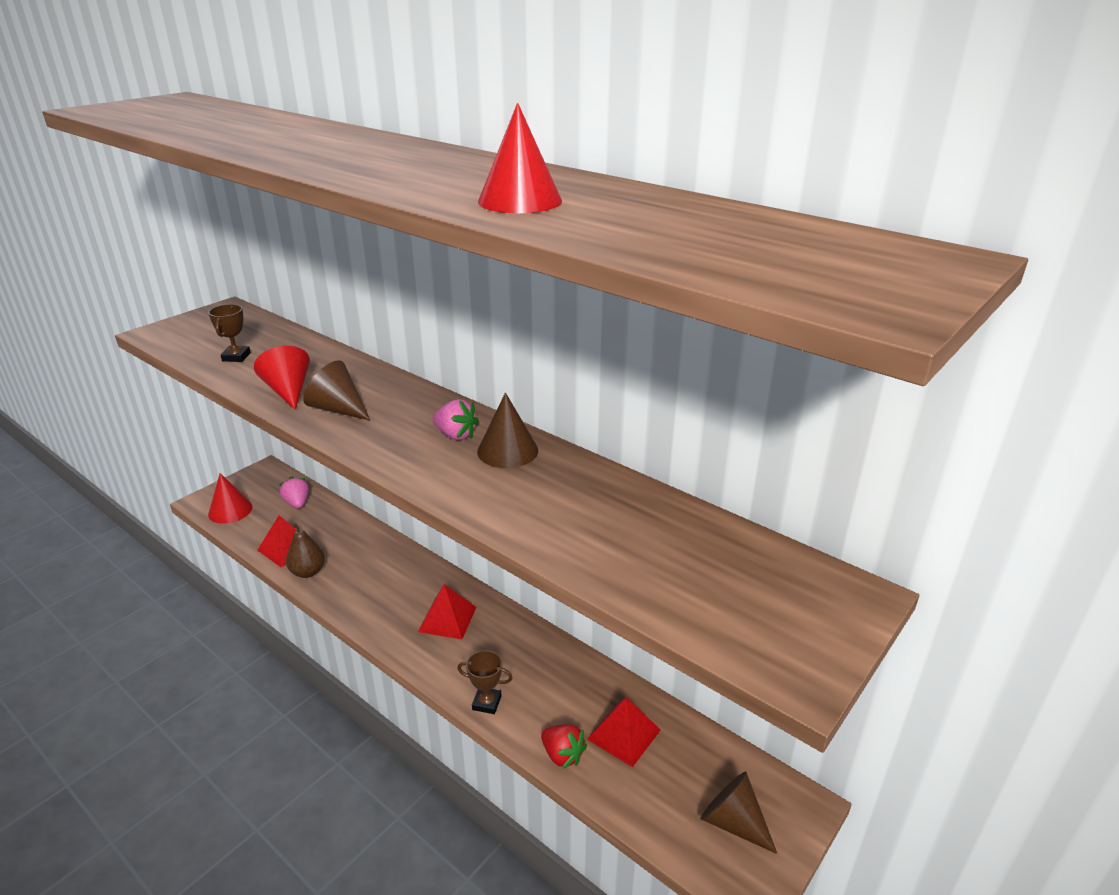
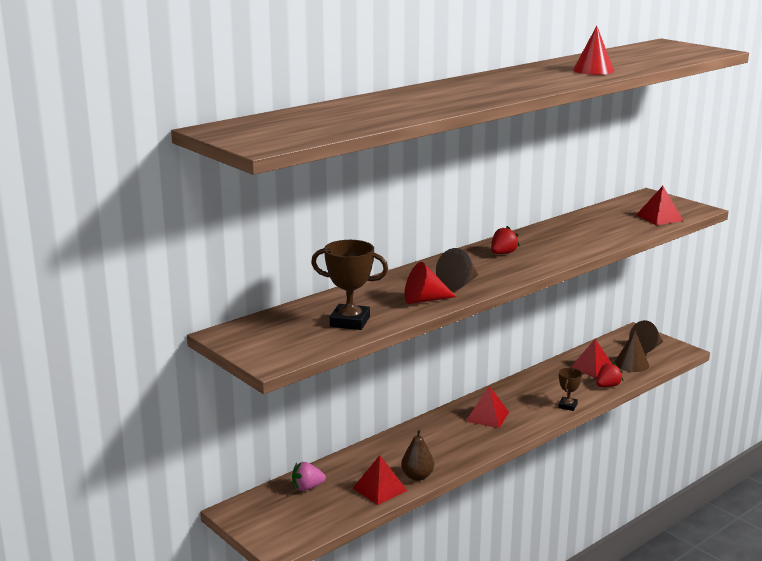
camera: 80 degrees left, 10 degrees down
(230, 510) = (304, 526): red cone -> none
(236, 357) = (350, 322): brown trophy -> brown trophy, size x1.70
(456, 435) = (503, 253): pink strawberry -> red strawberry
(507, 451) = (524, 242): brown cone -> brown cone (631, 364)
(699, 604) = (659, 217): none -> red pyramid

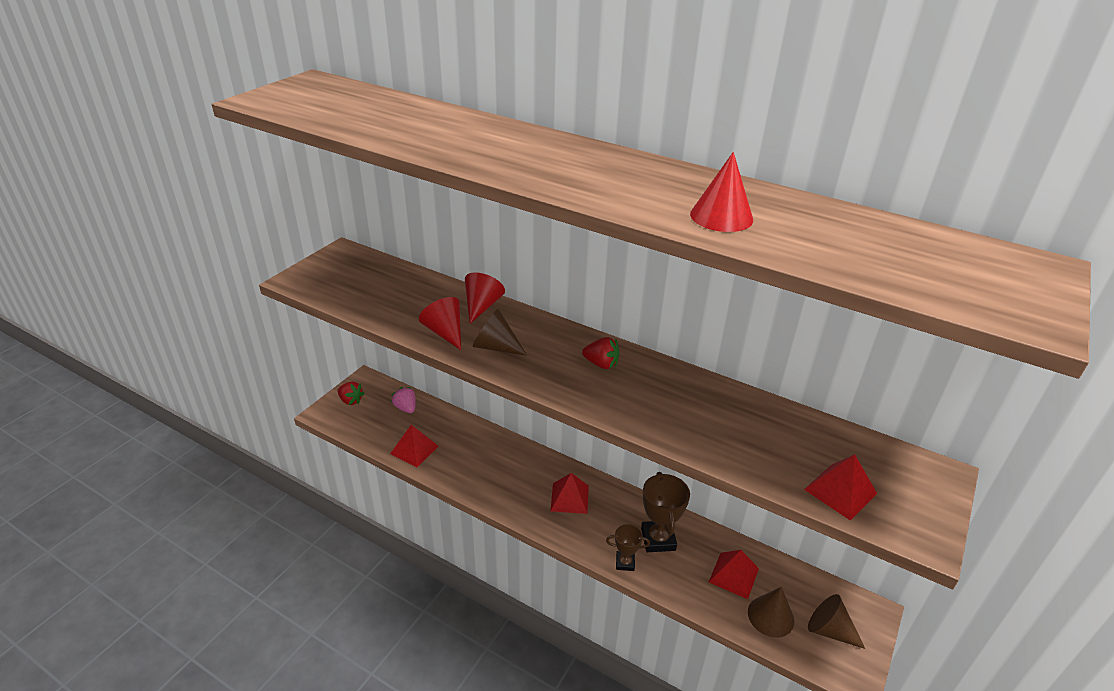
camera: 70 degrees right, 15 degrees up
(350, 322) = (381, 301): brown trophy -> brown trophy (658, 539)
(390, 282) = (481, 306): none -> red cone
(417, 476) = (441, 469): brown pear -> none
(608, 386) = (695, 596): red strawberry -> red strawberry (351, 400)

